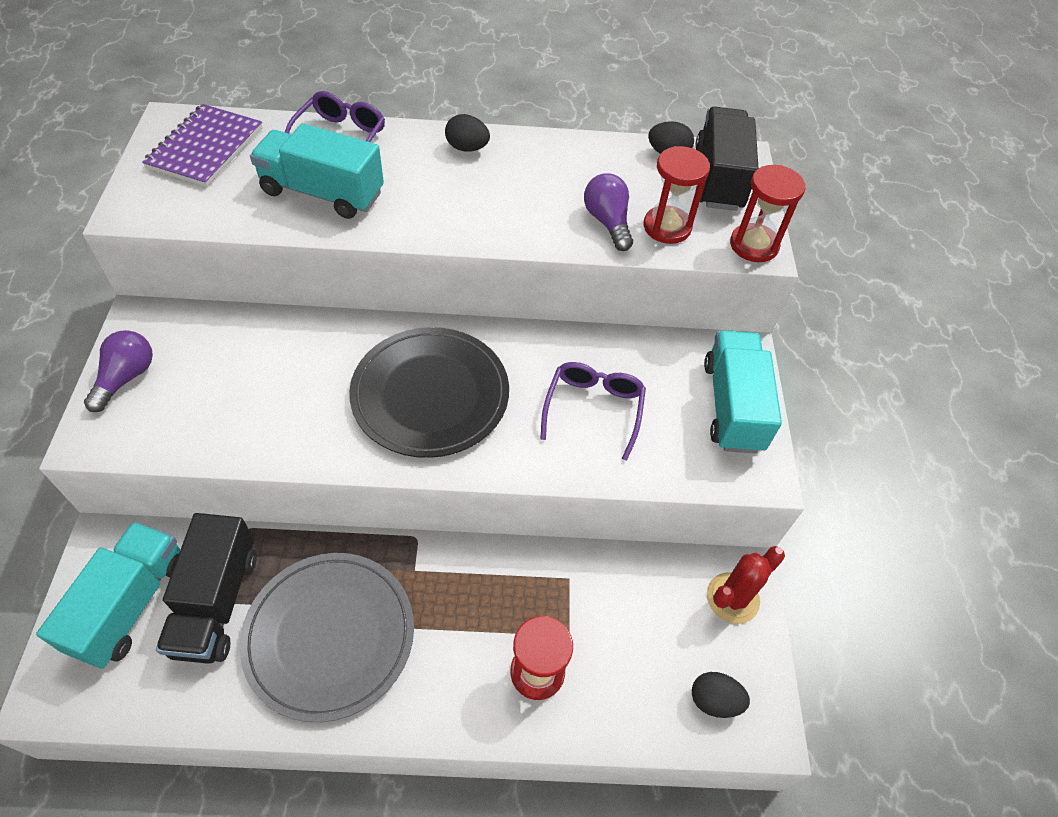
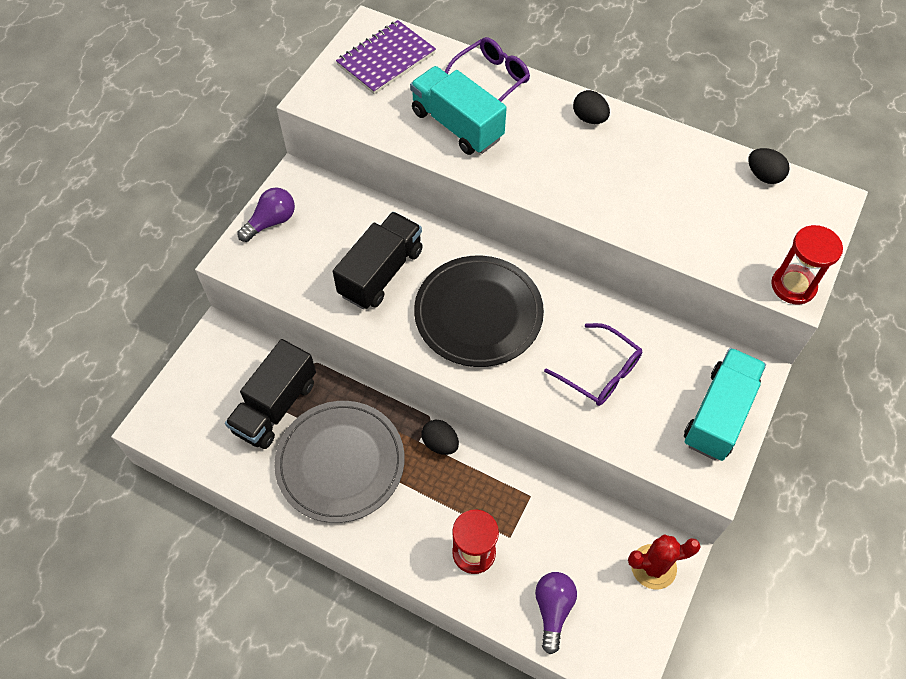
camera: 30 degrees right, 5 degrees up
(130, 604) = (221, 384): turquoise truck -> none
(593, 409) = (600, 372): purple glasses -> purple glasses turned 90 degrees clockwise
(607, 222) = (674, 223): purple light bulb -> purple light bulb (553, 609)
(667, 227) = (724, 244): red hourglass -> none
(714, 700) = (597, 633): black egg -> black egg (440, 443)
(718, 178) = (798, 213): black truck -> black truck (381, 273)

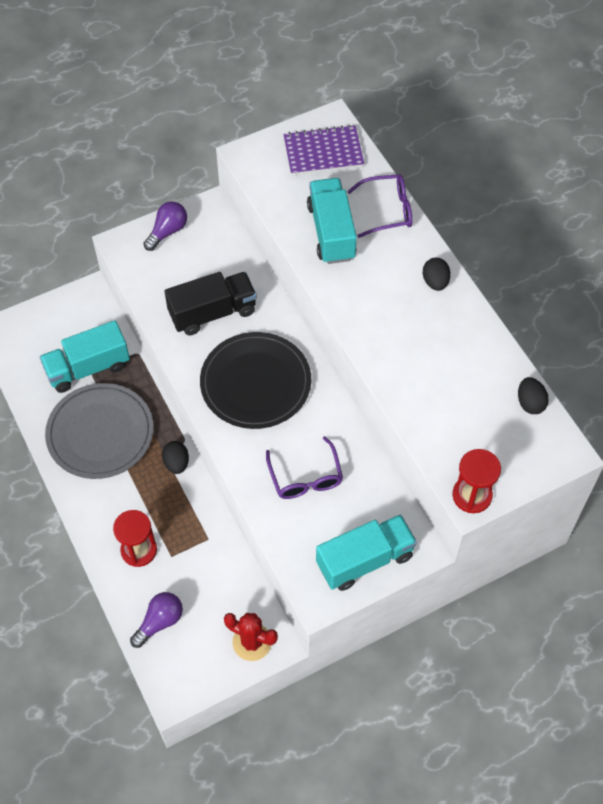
camera: 35 degrees right, 0 degrees up
(271, 222) = (167, 231): purple light bulb -> purple light bulb turned 45 degrees counterclockwise
(275, 406) = (88, 368): black truck -> turquoise truck

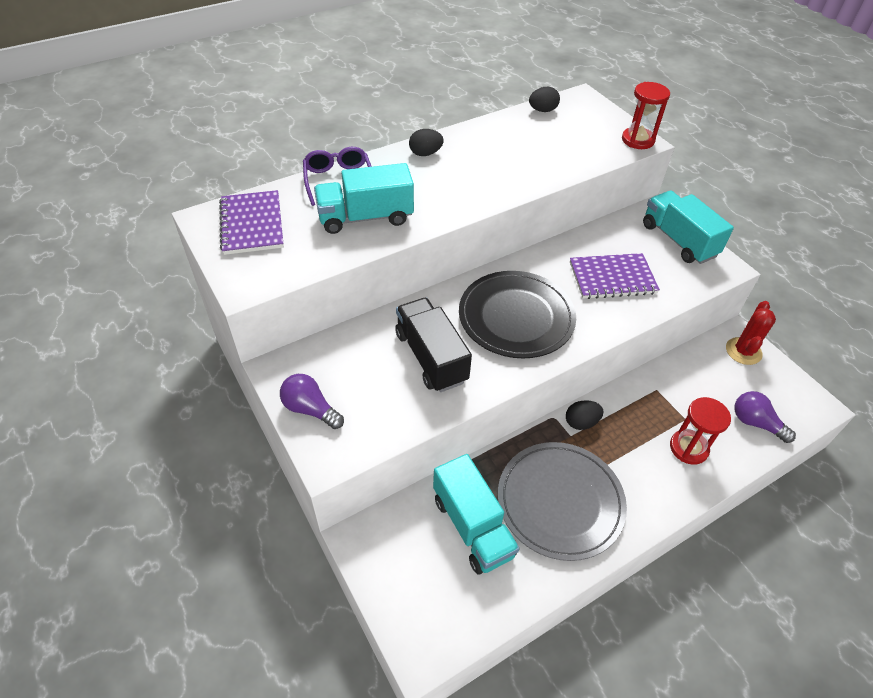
camera: 95 degrees left, 10 degrees down
(305, 477) = (612, 278): purple glasses -> purple notebook

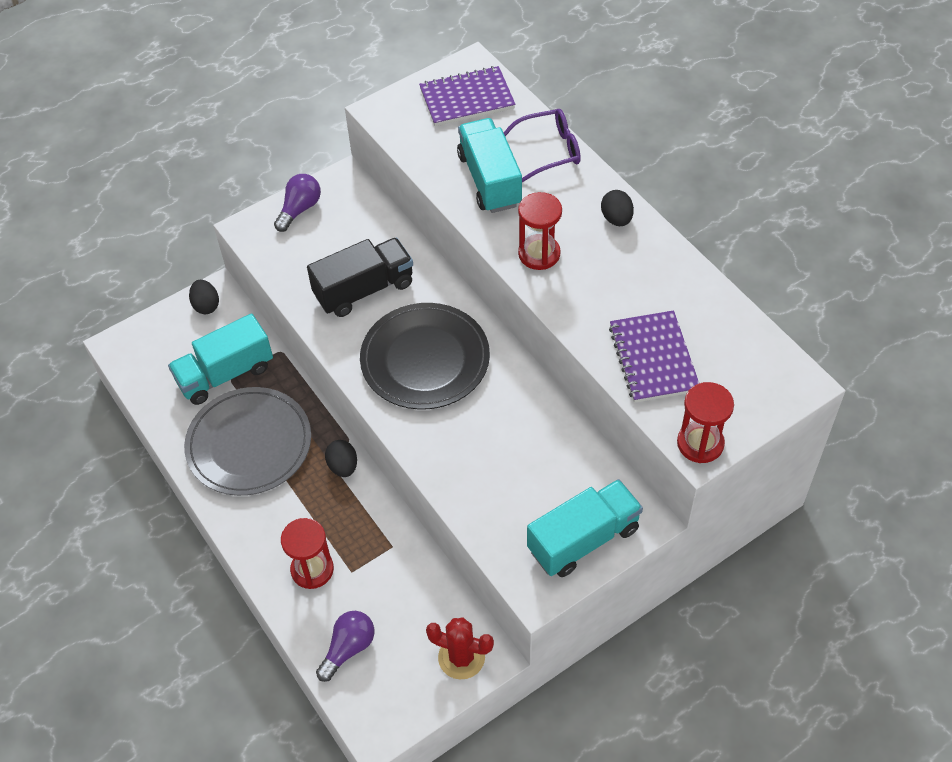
camera: 90 degrees right, 5 degrees up
(458, 196) = (539, 254): none -> red hourglass
(542, 110) = (748, 334): black egg -> black egg (206, 305)
(612, 278) = (499, 456): purple notebook -> purple notebook (653, 358)

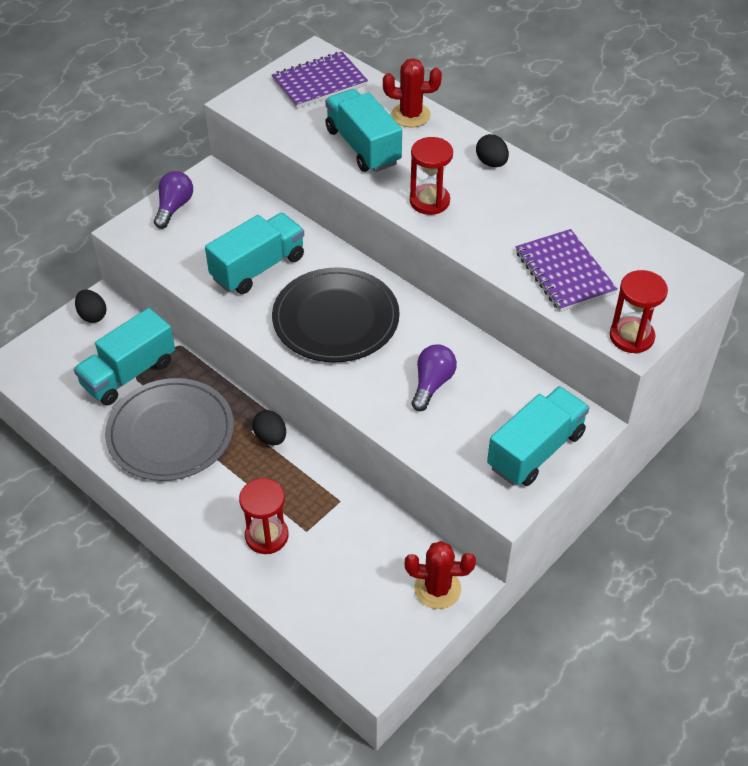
camera: 15 degrees left, 5 degrees down
(348, 648) = (324, 601): purple light bulb -> purple light bulb (432, 384)
(364, 290) = (258, 268): black truck -> turquoise truck
(549, 150) = (410, 115): purple glasses -> red cactus

